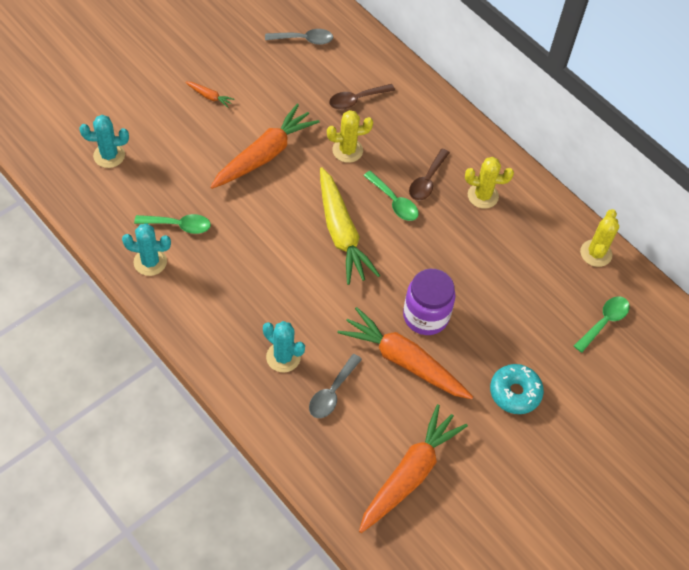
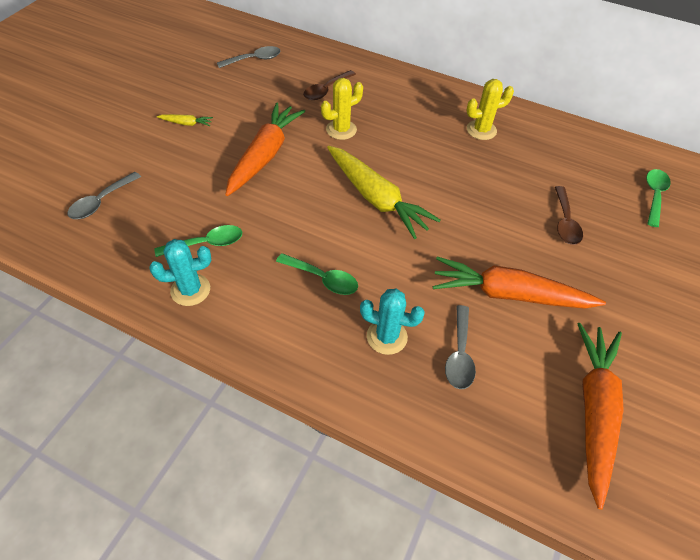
camera: 20 degrees left, 5 degrees down
(109, 155) = (101, 202): turquoise cactus -> grey spoon
(209, 96) = (186, 123): orange carrot -> yellow carrot
(394, 202) = (408, 157): green spoon -> green spoon (323, 279)
(425, 316) = (501, 244): purple jar -> none
(427, 181) = (426, 133): brown spoon -> brown spoon (565, 222)
(515, 392) = (630, 285): turquoise donut -> none
(596, 253) = (604, 145): yellow cactus -> none

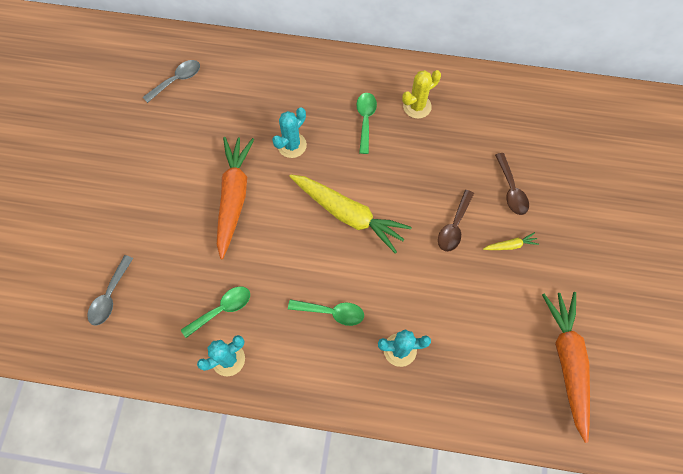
camera: 15 degrees left, 15 degrees up
(186, 123) = (146, 182): yellow carrot -> yellow carrot (510, 245)
(326, 90) = (261, 100): brown spoon -> brown spoon (454, 226)
(341, 130) = (292, 145): yellow cactus -> turquoise cactus
(459, 354) = (459, 347): grey spoon -> none
(509, 294) = (483, 278): orange carrot -> none
(654, 195) = (577, 137): green spoon -> green spoon (365, 120)

